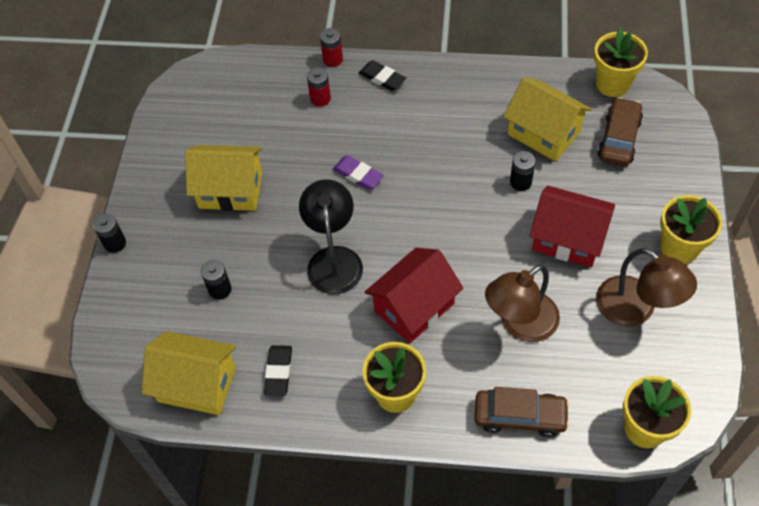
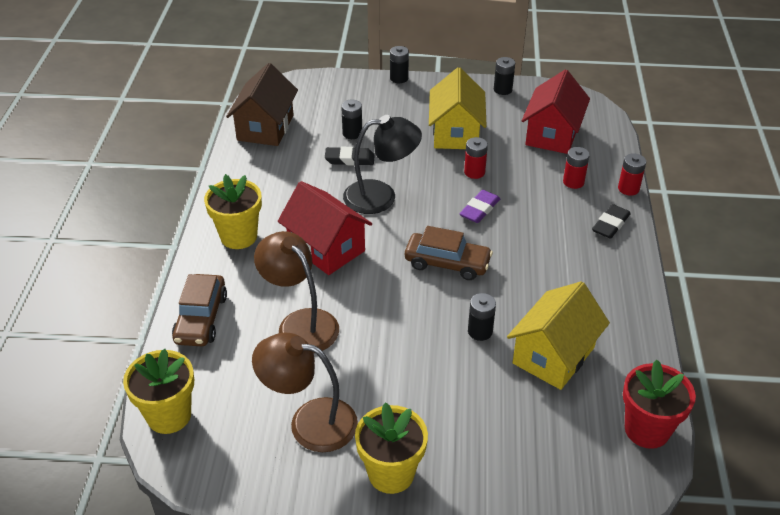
camera: 85 degrees right, 15 degrees down
(156, 144) = (502, 90): none -> black battery
(197, 384) = (265, 128): yellow house -> brown house
(278, 372) = (270, 169): black eraser -> black eraser (349, 159)
(299, 176) = (474, 172): none -> red battery
(568, 239) = (404, 368): red house -> red house (552, 134)
(612, 84) = (646, 430): yellow flower pot -> red flower pot
(619, 139) = (555, 428): brown car -> brown car (447, 263)
(635, 309) = (310, 421): brown lamp -> brown lamp turned 60 degrees clockwise

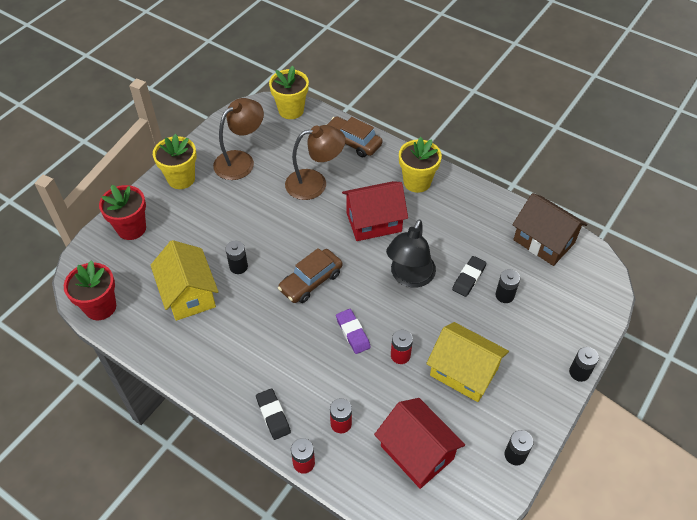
camera: 120 degrees right, 10 degrees up
(517, 476) = (131, 228): none -> red flower pot

